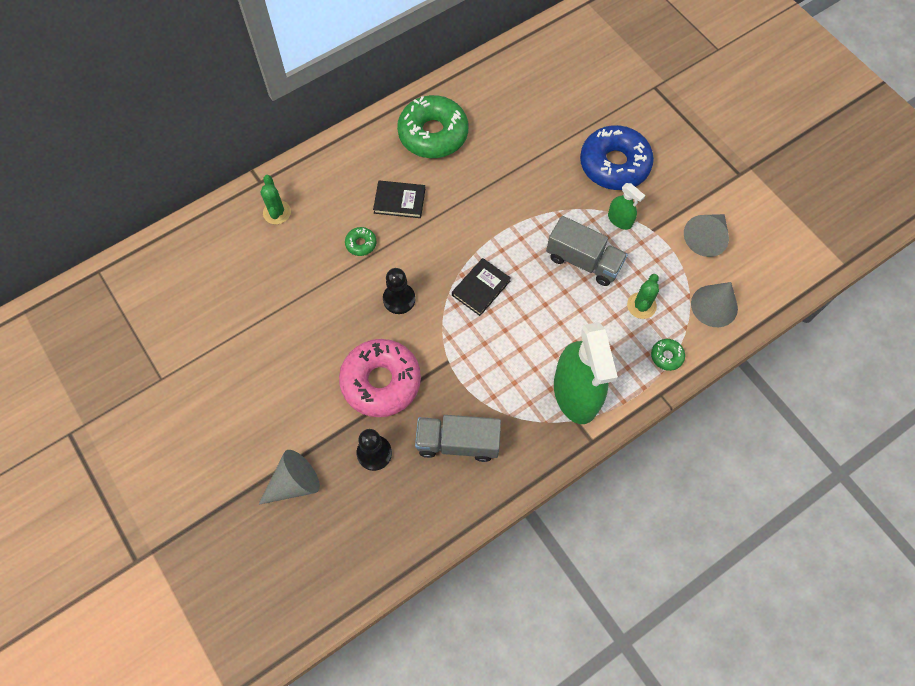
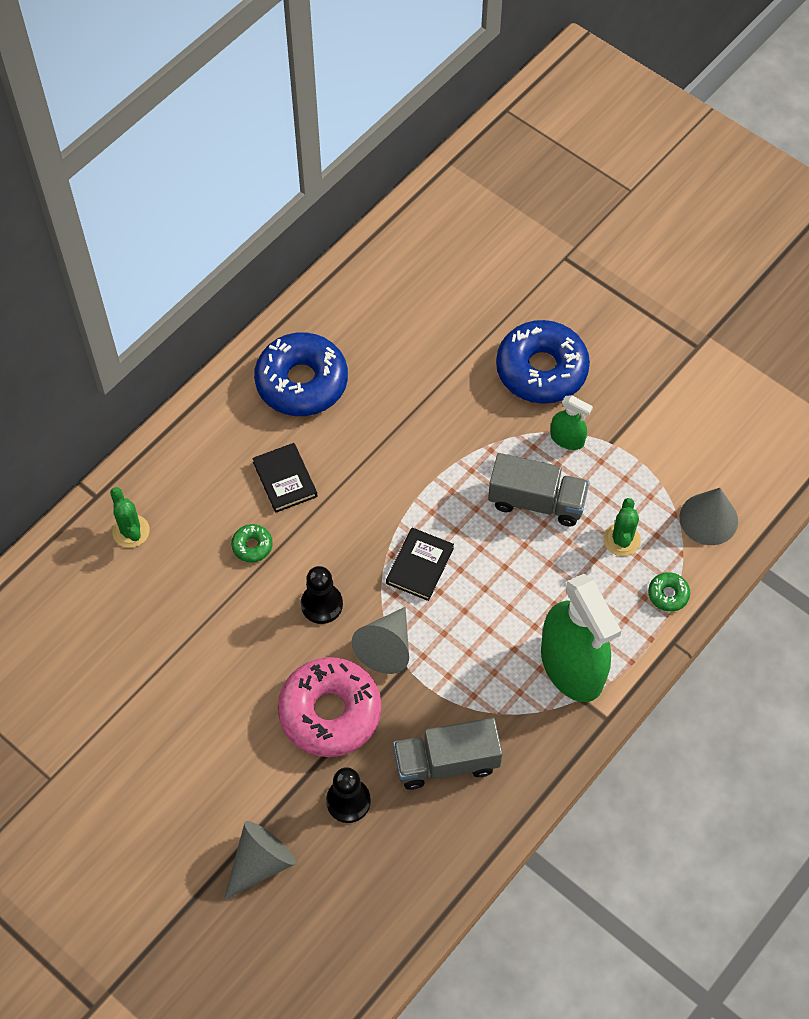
camera: 15 degrees left, 5 degrees down
(399, 201) = (285, 479): black book -> black book turned 75 degrees clockwise
(433, 134) = (302, 382): green donut -> blue donut
(706, 238) = (677, 437): grey cone -> grey cone (386, 647)

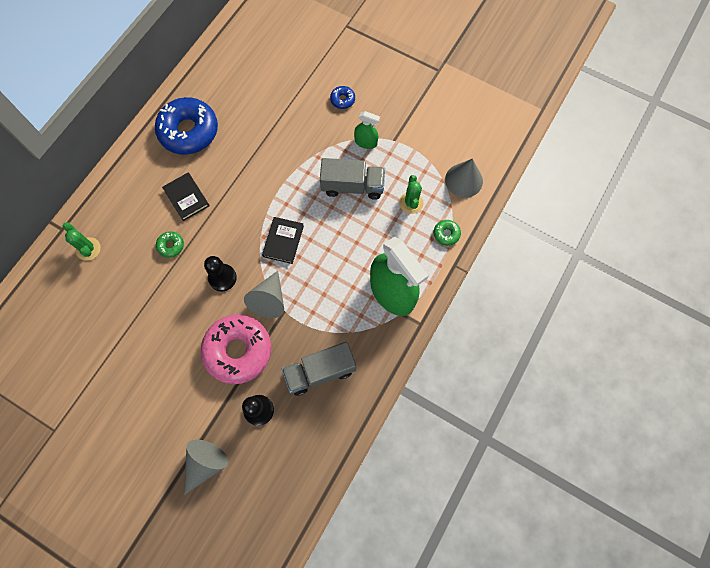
camera: 10 degrees left, 10 degrees up
(541, 370) = (342, 100): blue donut -> blue donut, size x0.42

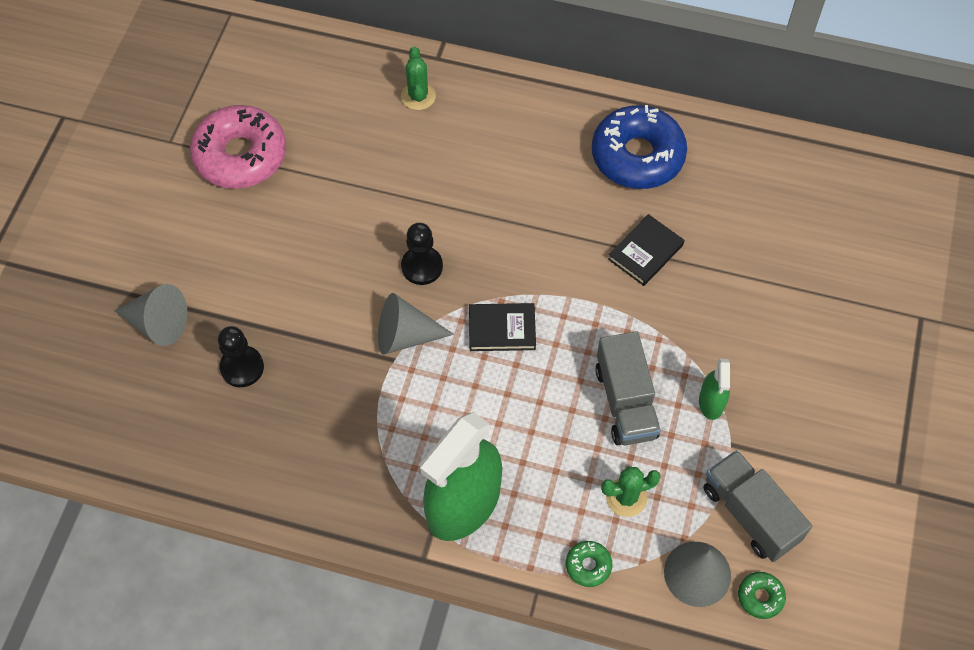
camera: 75 degrees right, 10 degrees down
(88, 249) = (418, 96): green cactus -> green cactus turned 45 degrees counterclockwise
(171, 246) = (451, 189): green donut -> green donut (760, 597)
(186, 197) = (530, 185): black book -> black book (645, 252)
(238, 350) = (320, 317): pink donut -> pink donut (240, 155)
(320, 371) = (314, 432): grey truck -> grey truck (750, 514)
(342, 100) = (776, 348): blue donut -> none

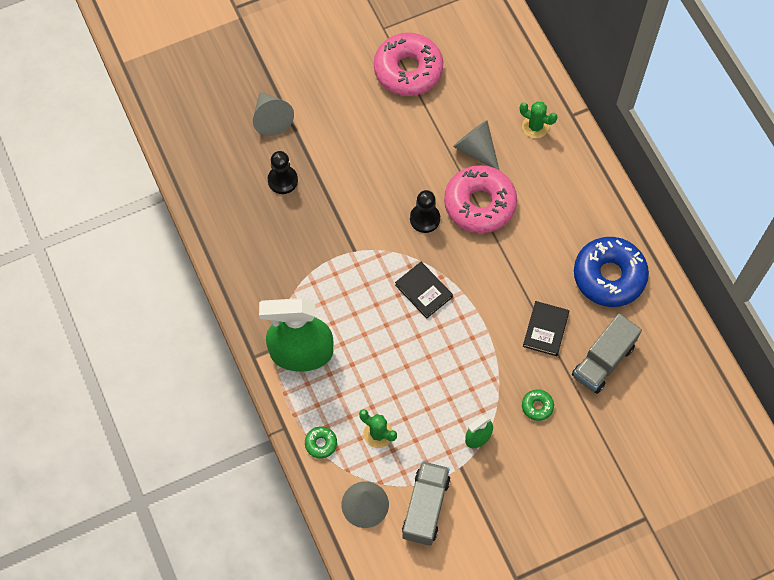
camera: 50 degrees right, 5 degrees up
(405, 336) = (374, 245): grey cone -> grey cone (476, 150)
(418, 96) = (535, 126): green cactus -> green cactus turned 75 degrees clockwise
(454, 206) = (479, 204): none -> pink donut
(625, 402) = (436, 390): grey truck -> grey truck (603, 361)
(645, 252) = (545, 329): black book -> black book turned 75 degrees counterclockwise
(760, 597) = (379, 548): green donut -> green donut (537, 406)

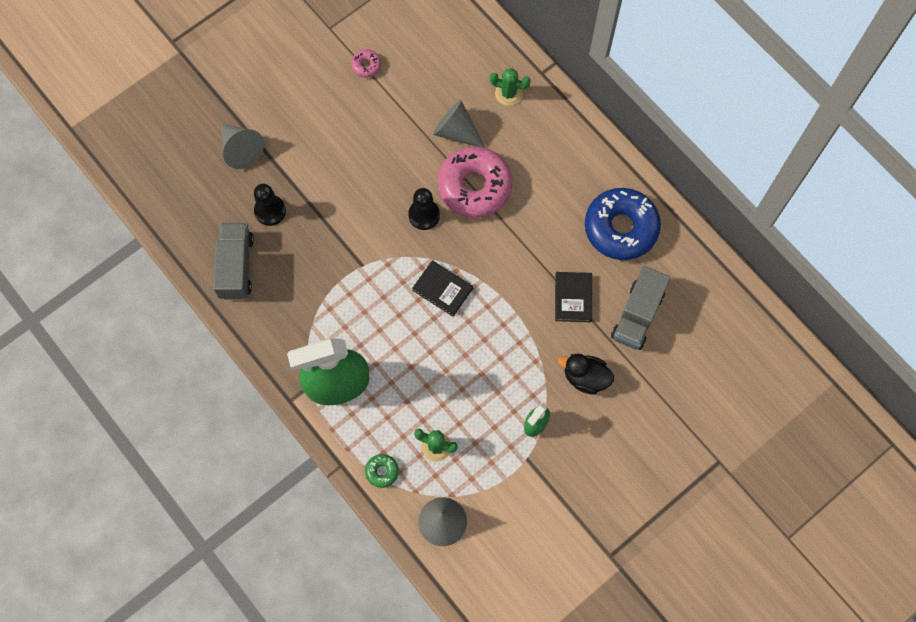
camera: 15 degrees left, 5 degrees up
(408, 70) = (366, 66): pink donut -> pink donut, size x0.42
(425, 508) = (503, 509): grey truck -> grey truck (236, 267)
(537, 406) = (585, 377): green donut -> black duck

